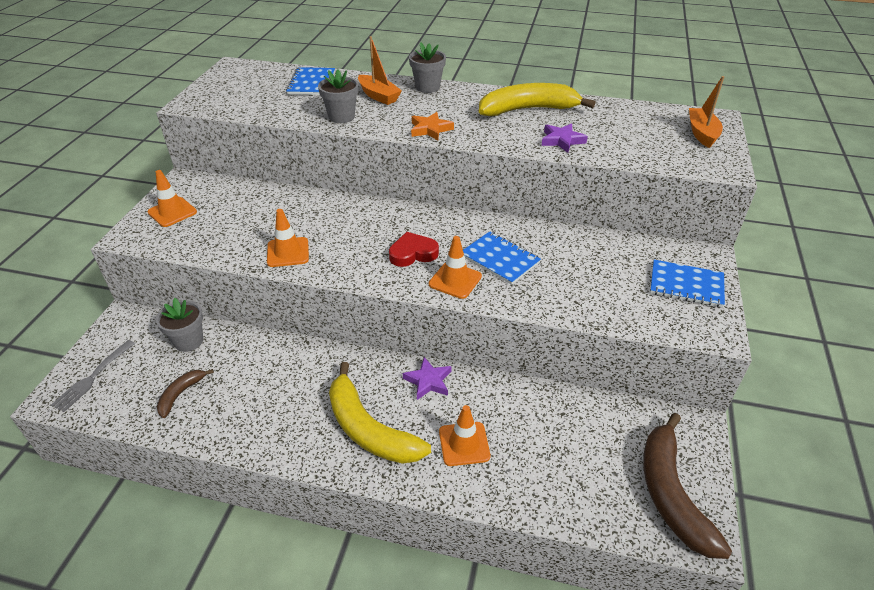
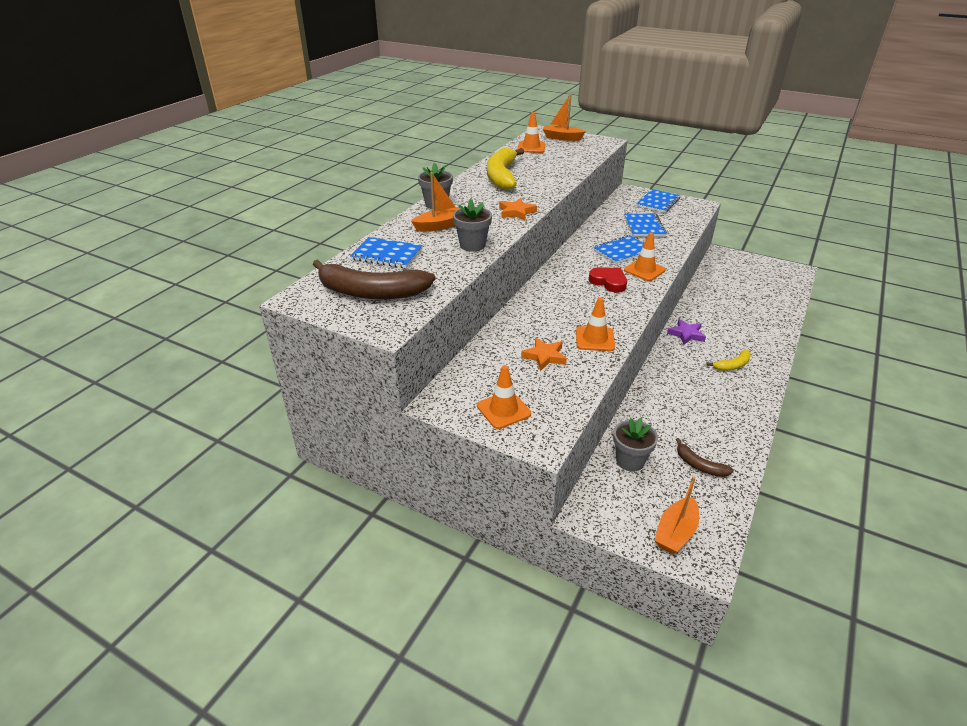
camera: 75 degrees left, 5 degrees down
(93, 377) = (675, 532): grey fork -> orange boat
(253, 224) = (544, 356): none -> orange star
(369, 429) = (733, 365): yellow banana -> yellow banana, size x0.49
(413, 253) = (608, 282): red heart -> red heart turned 135 degrees clockwise
(464, 444) = (742, 329): orange traffic cone -> orange traffic cone (531, 147)
(562, 140) = (554, 173): purple star -> none
(587, 274) = (644, 226): none -> blue notebook
(671, 494) = (770, 271): brown banana -> brown banana (371, 292)

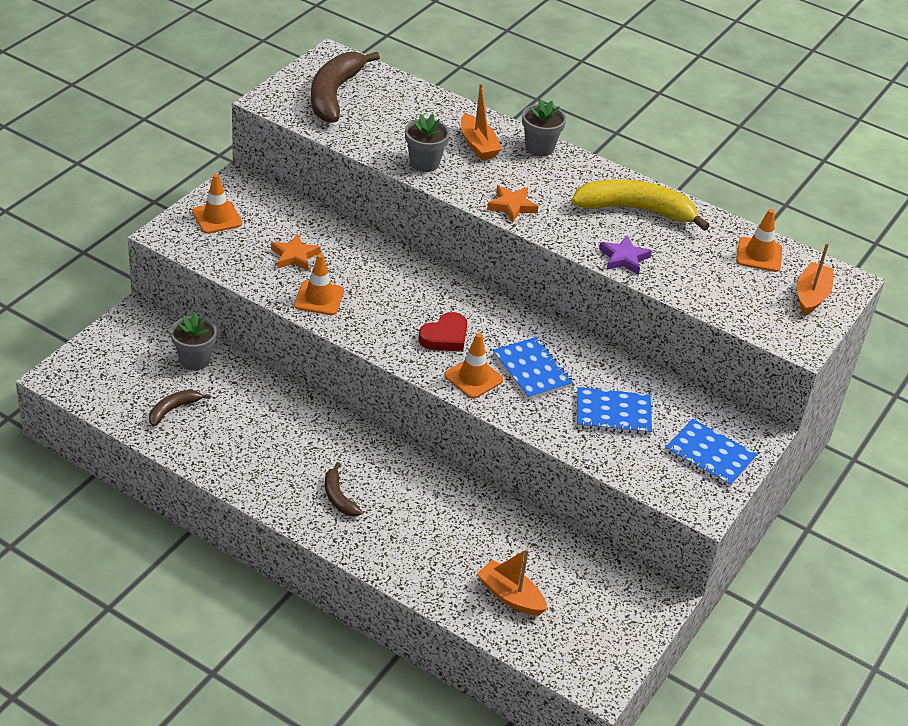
camera: 90 degrees right, 5 degrees up
(387, 254) = (411, 106): blue notebook -> none
(675, 532) = (96, 367): orange boat -> orange boat (510, 596)
(686, 334) = (416, 472): purple star -> purple star (624, 258)
(733, 365) = (338, 497): yellow banana -> brown banana

